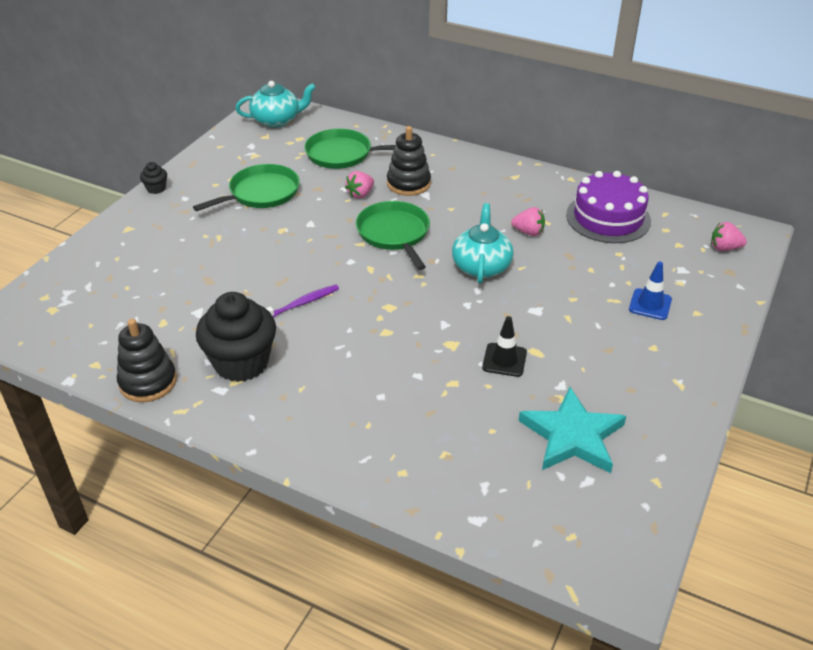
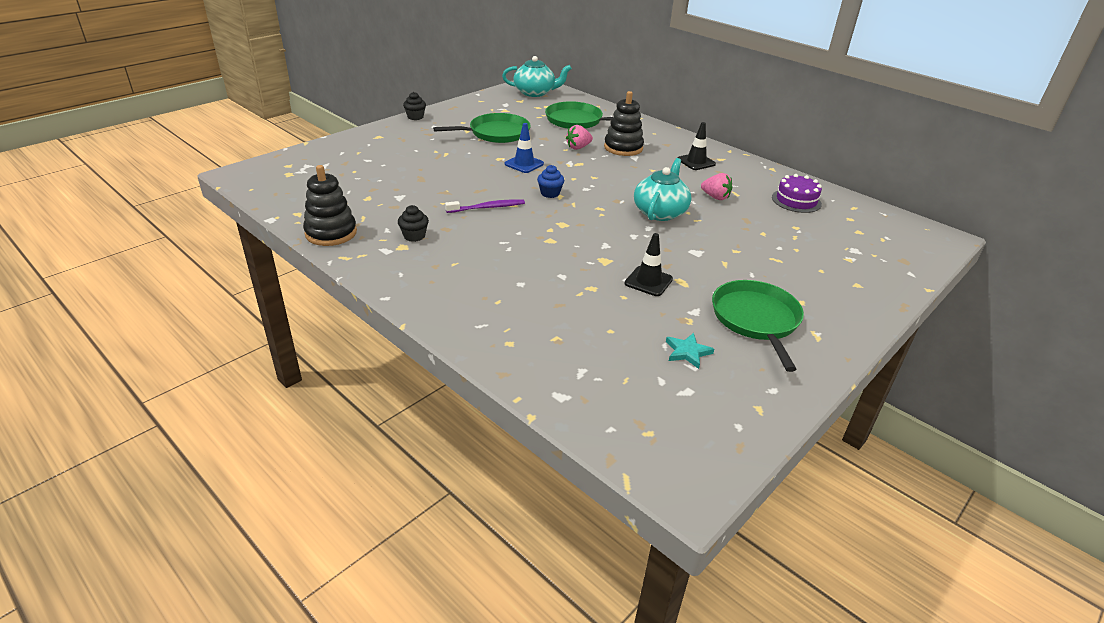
camera: 15 degrees right, 5 degrees down
(241, 363) = (414, 236): black cupcake -> black cupcake, size x0.43
(358, 268) = (550, 193): none -> blue cupcake
(394, 234) = (593, 177): green pan -> green pan (756, 320)
(491, 187) = (696, 162): none -> black traffic cone
(572, 436) = (687, 352): turquoise star -> turquoise star, size x0.45
(608, 218) = (796, 201): purple cake -> purple cake, size x0.61
(650, 304) = (811, 269): blue traffic cone -> blue traffic cone (524, 164)
(724, 248) = (905, 242): pink strawberry -> none

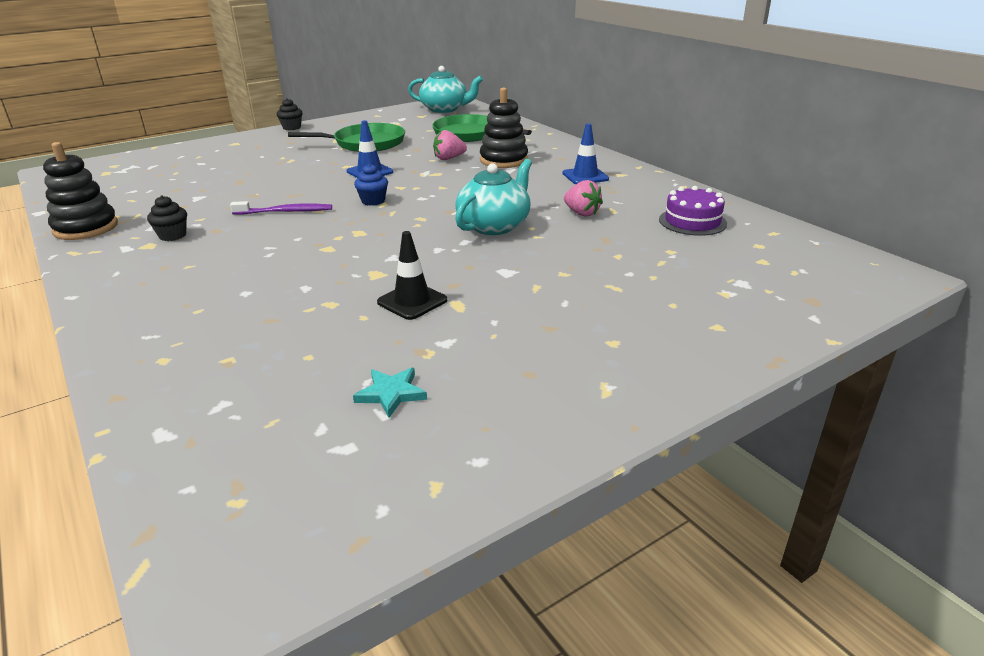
camera: 15 degrees right, 5 degrees down
(696, 162) = (585, 176): black traffic cone -> blue traffic cone
(756, 320) = (527, 360): green pan -> none

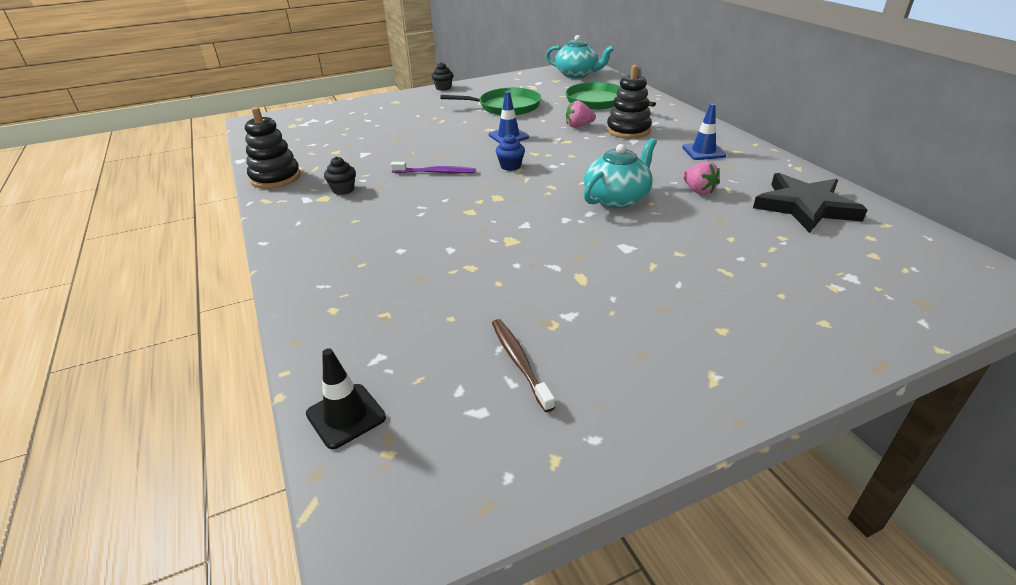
camera: 10 degrees right, 5 degrees up
(391, 394) = (519, 362): turquoise star -> brown toothbrush
(412, 301) = (541, 271): black traffic cone -> black traffic cone (346, 416)
(692, 221) = (805, 207): purple cake -> black star

